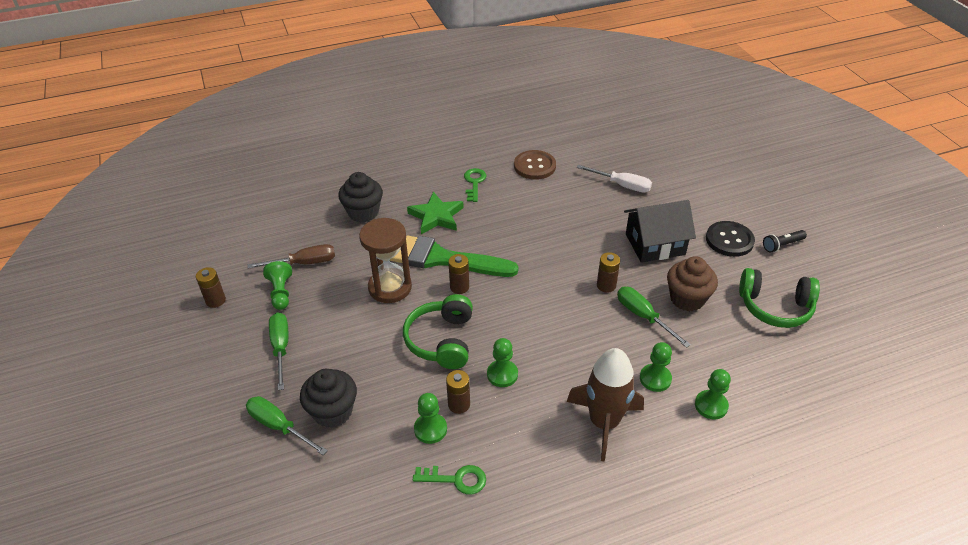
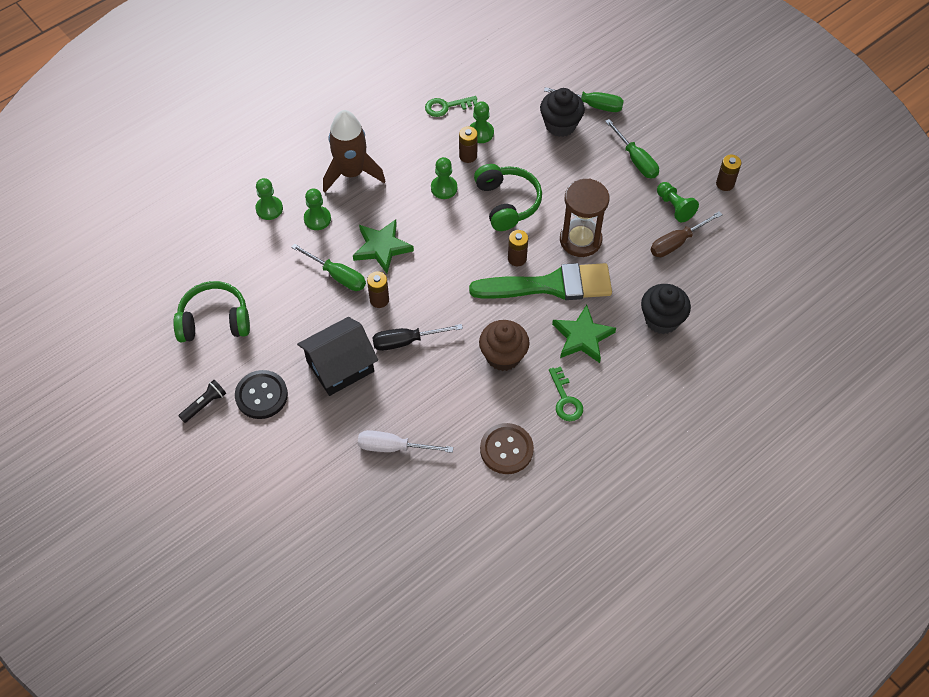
camera: 160 degrees right, 15 degrees up
(590, 248) = (406, 341): none -> black screwdriver
(590, 331) = (382, 247): none -> green star
(687, 299) = (299, 307): brown cupcake -> brown cupcake (503, 356)

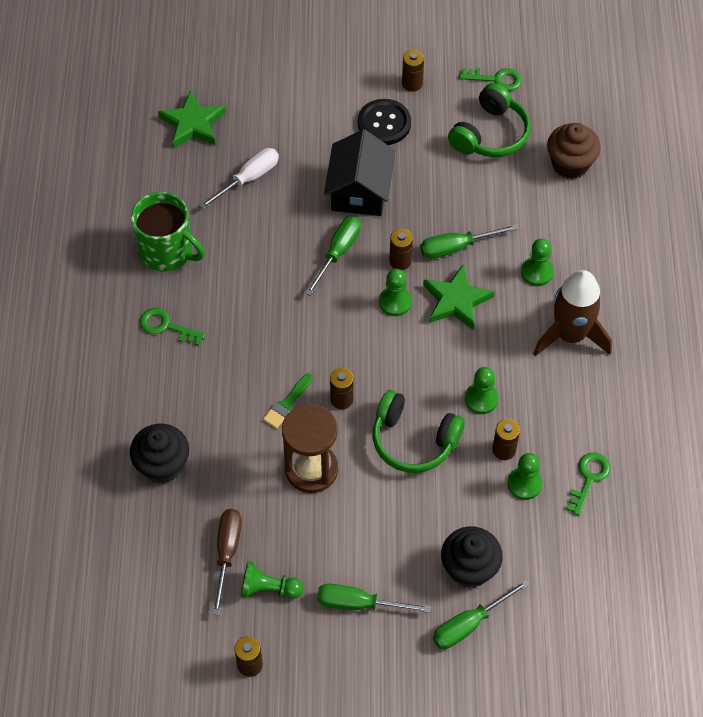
camera: 130 degrees right, 0 degrees up
(154, 352) = (496, 79): none -> green key
(204, 404) = (412, 83): black flashlight -> brown battery
(269, 209) = (583, 243): green pawn -> green pawn (395, 302)
(406, 341) = (338, 252): black screwdriver -> green screwdriver
(503, 356) = (253, 312): brown cupcake -> brown cupcake (570, 164)
(506, 449) = (167, 251): brown button -> green mug
(550, 285) = (287, 404): green brush -> green brush, size x0.41
(582, 337) = (210, 387): green star -> green star (192, 123)

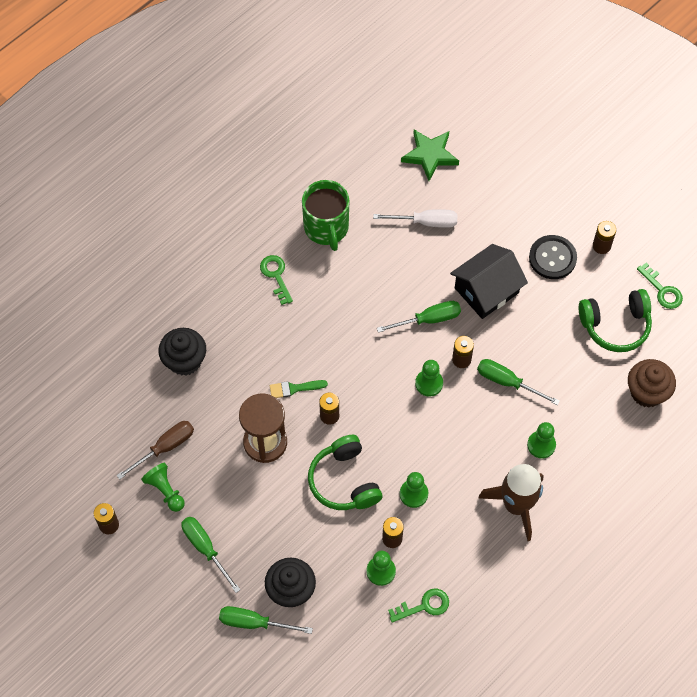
camera: 45 degrees right, 5 degrees up
(456, 301) = (468, 417): green star -> none

